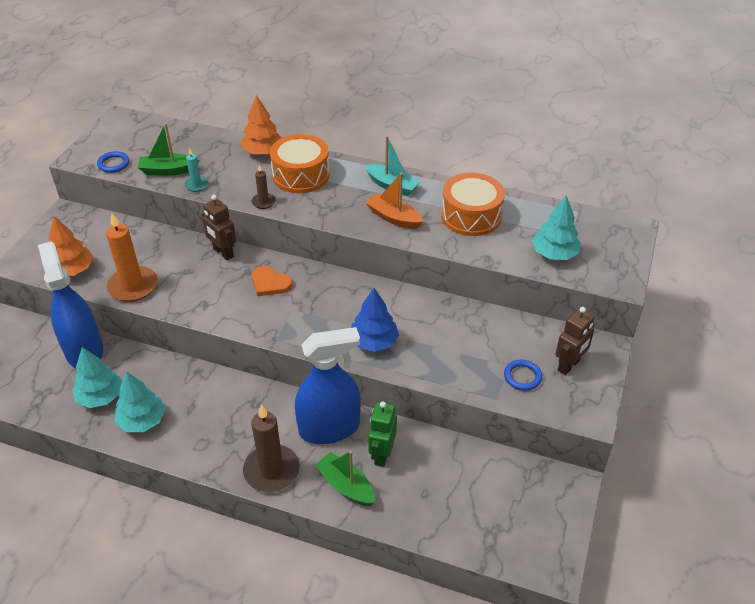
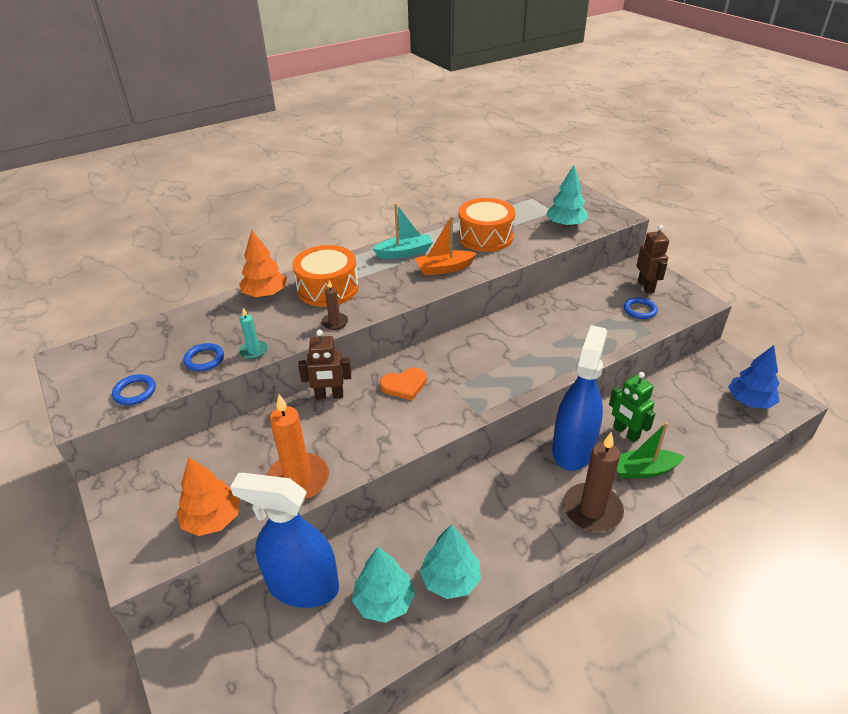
camera: 50 degrees left, 5 degrees down
(168, 170) = (204, 359): green boat -> blue ring
(374, 342) = (537, 360): blue tree -> blue tree (749, 401)

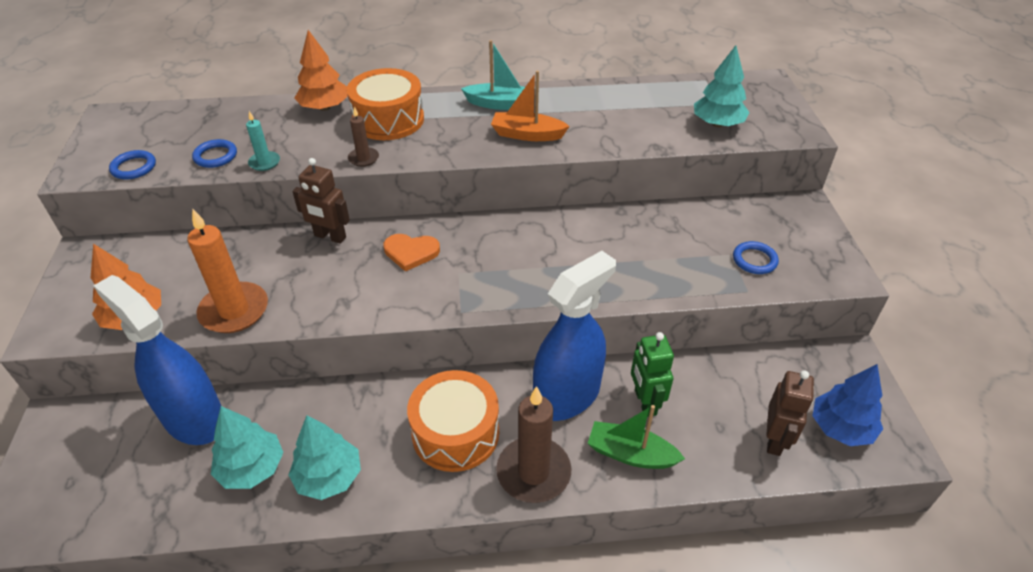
camera: 25 degrees right, 5 degrees up
(485, 237) = (607, 111): orange drum -> orange drum (455, 433)
(646, 287) = (788, 234): brown robot -> brown robot (775, 440)

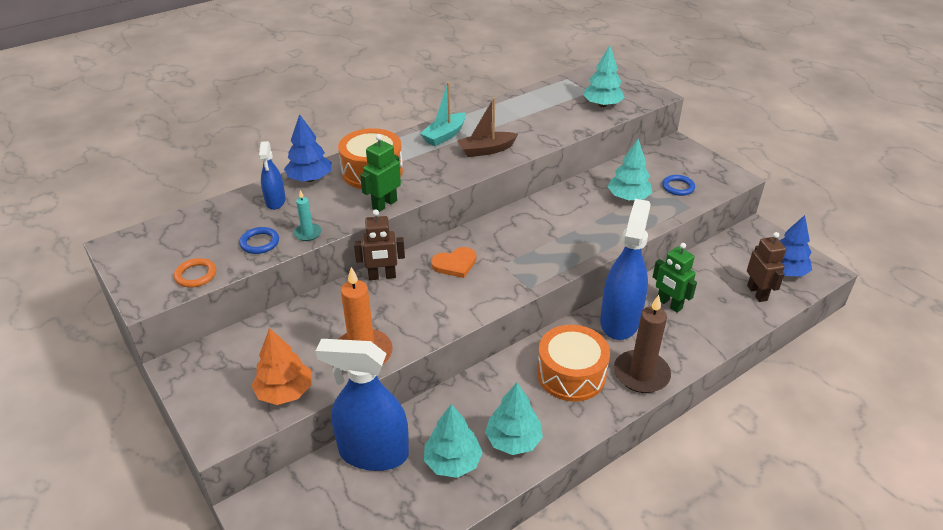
camera: 30 degrees left, 5 degrees down
(134, 167) = (196, 275): blue ring -> orange ring
(271, 120) = (275, 201): none -> blue spray bottle
(324, 107) = (310, 179): orange tree -> blue tree
(363, 158) = (384, 204): brown candle -> green robot
(500, 104) = (445, 135): turquoise boat -> turquoise boat turned 150 degrees clockwise
(527, 134) = (486, 150): orange boat -> brown boat
(631, 454) = (687, 337): green boat -> none
(677, 250) = (628, 197): none -> turquoise tree

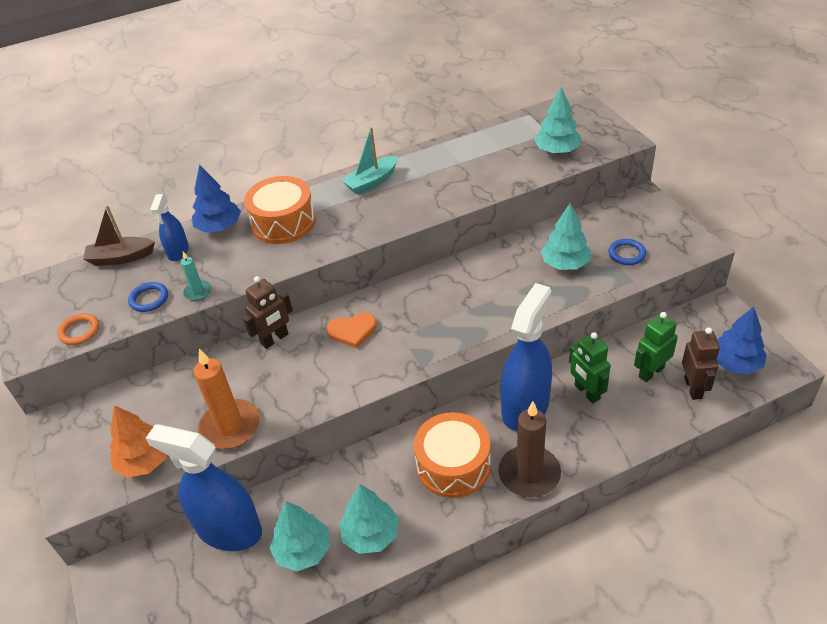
camera: 15 degrees right, 5 degrees up
(382, 276) = (275, 339): brown robot -> brown robot turned 45 degrees counterclockwise
(384, 204) = (283, 263): green robot -> green robot (651, 372)
(486, 150) = (410, 202): brown boat -> brown boat (121, 257)

